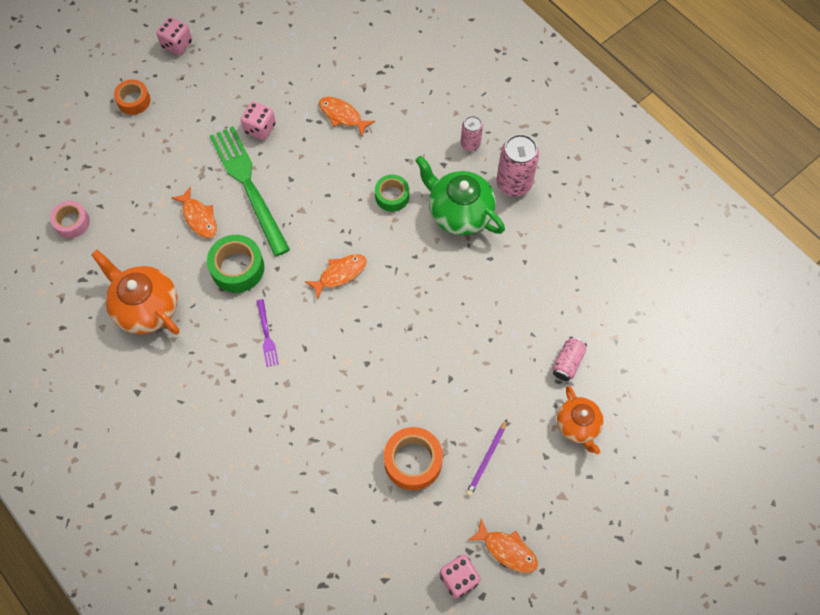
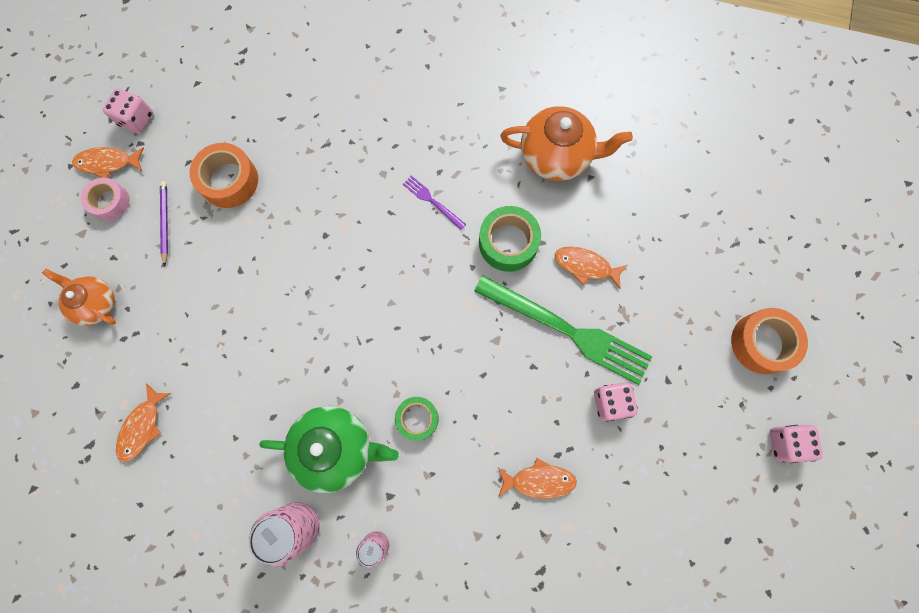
camera: 145 degrees right, 10 degrees up
(72, 222) = (692, 184): pink tape -> pink tape (110, 202)
(134, 101) = (762, 343): orange tape -> orange tape, size x1.51
(340, 274) = (409, 300): orange fish -> orange fish (142, 427)
(567, 362) = (135, 358): pink can -> none

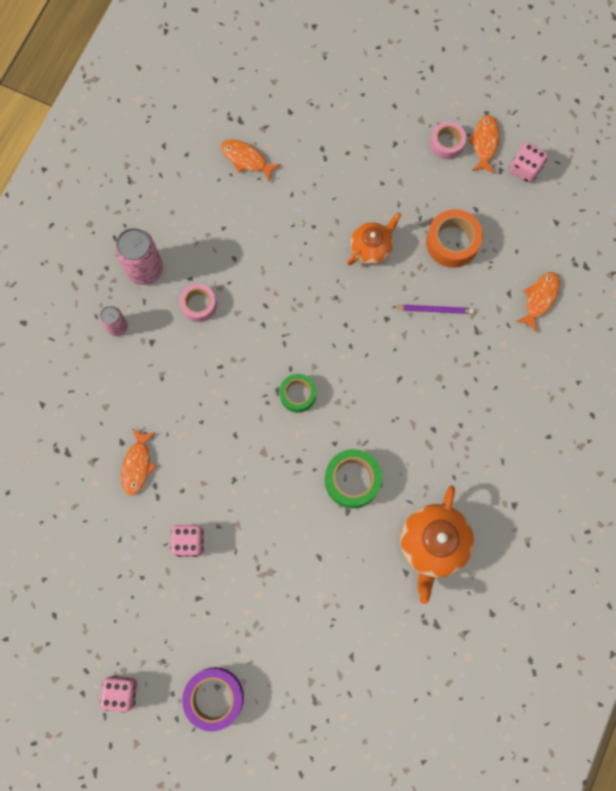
camera: 100 degrees right, 0 degrees up
(96, 303) = (356, 129): orange teapot -> orange teapot (371, 248)
(165, 222) = (420, 187): purple pencil -> purple pencil (434, 310)
(336, 448) = (199, 305): green teapot -> pink tape
(417, 419) = (209, 373): green tape -> green tape (297, 394)
(432, 201) = (404, 418): purple fork -> none
(567, 330) = (260, 517): green fork -> none
(585, 266) = (317, 547): orange fish -> orange fish (539, 299)
(762, 343) = (214, 697): orange tape -> purple tape

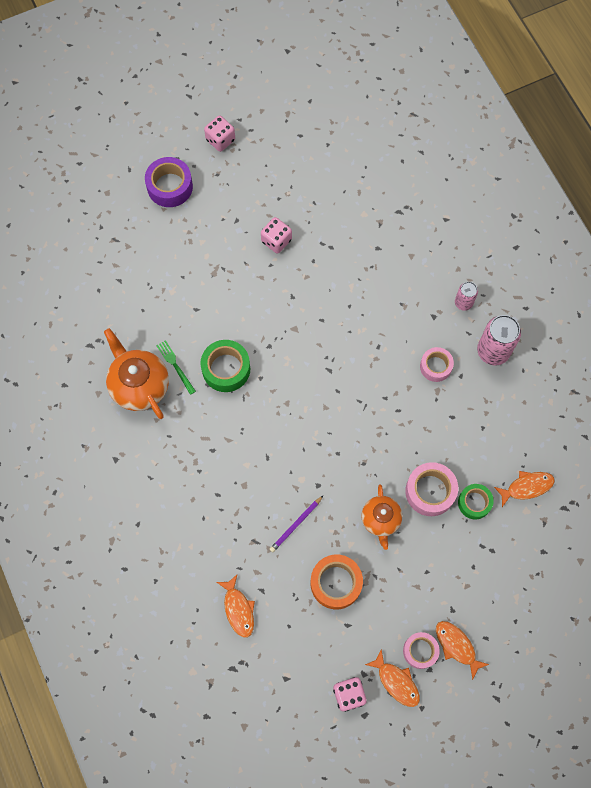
camera: 130 degrees right, 5 degrees down
(137, 465) = (353, 246): orange fish -> orange fish (457, 646)
(297, 394) = (315, 381): green tape -> green tape (474, 503)
(314, 228) = (430, 491): none -> pink tape
(387, 528) = (175, 366): none -> green fork

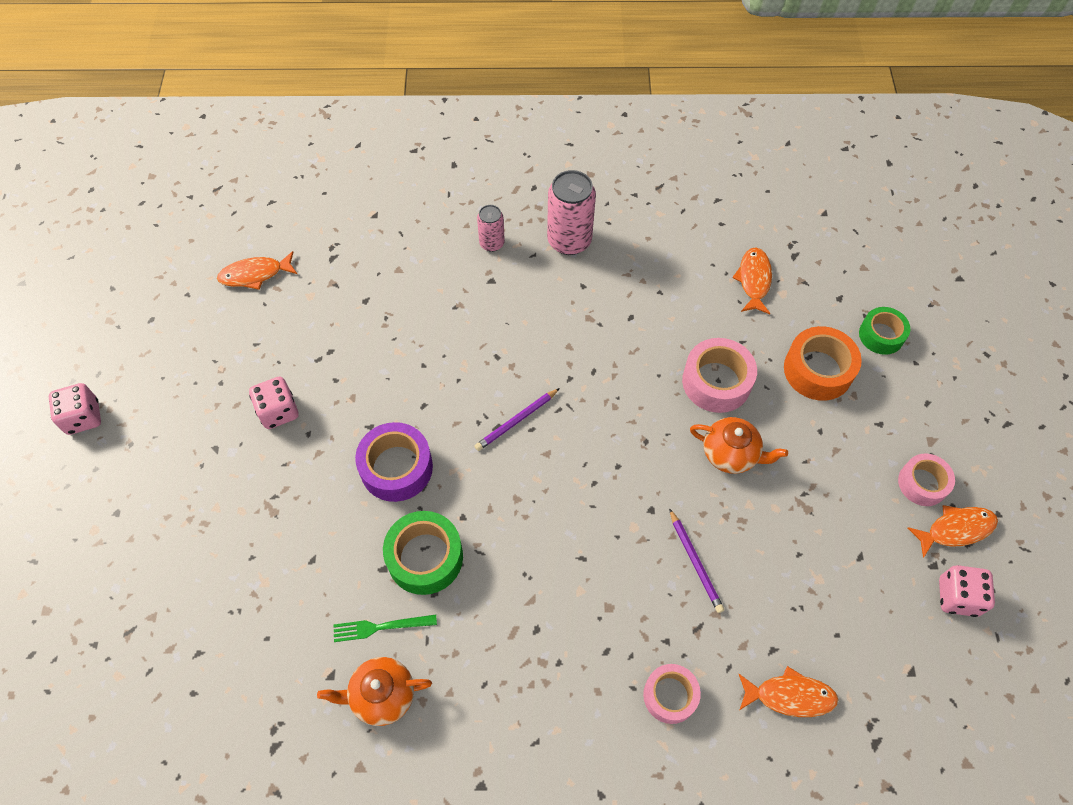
camera: 65 degrees left, 10 degrees down
(139, 385) = (381, 695): orange teapot -> orange teapot, size x0.63
(170, 186) = (102, 515): purple tape -> purple tape (396, 467)
(336, 583) = (797, 546): orange tape -> orange tape (818, 370)
(338, 379) = (516, 421): none -> purple pencil
(435, 366) = (557, 306): pink tape -> pink tape (670, 695)
(457, 646) = (928, 439): orange fish -> orange fish (255, 274)
(474, 503) = (751, 341): green tape -> green tape (881, 335)

